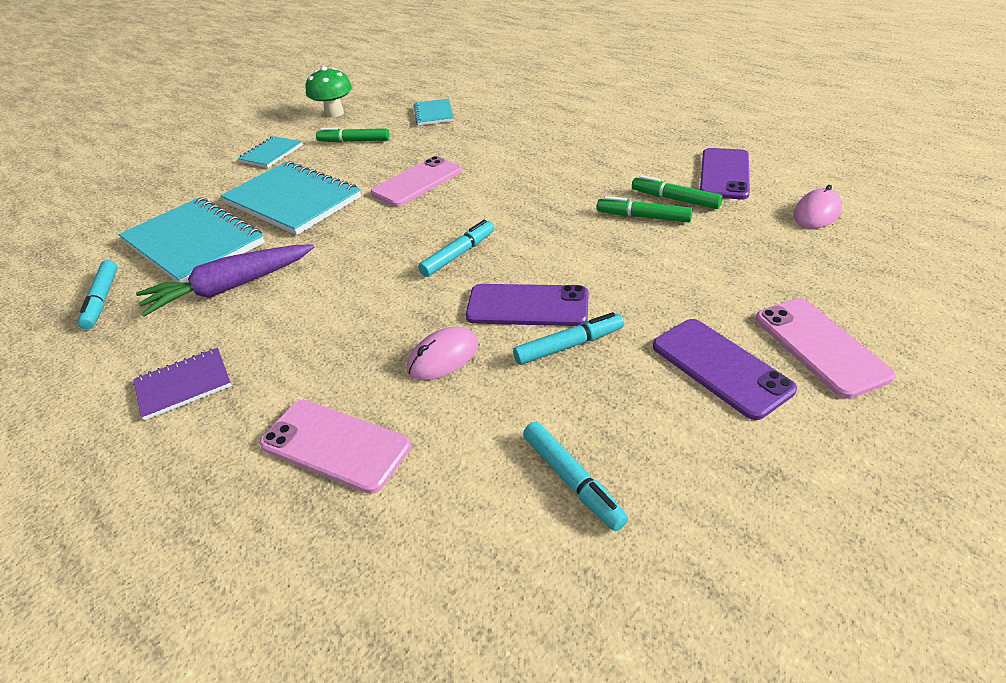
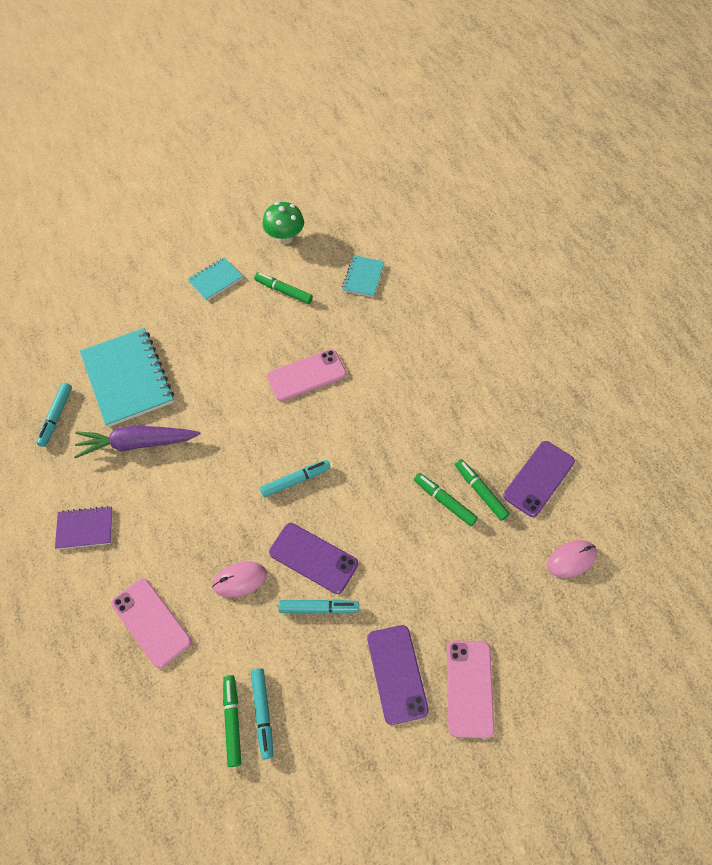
camera: 20 degrees right, 20 degrees up
(293, 201) = (209, 356): turquoise notebook -> none
(532, 509) = (232, 721): none -> green marker

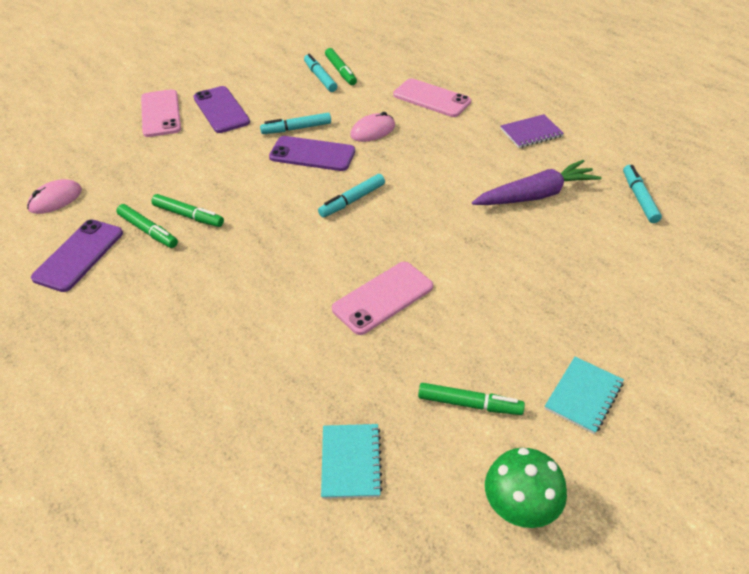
camera: 165 degrees right, 15 degrees down
(128, 378) = (597, 247): turquoise notebook -> none

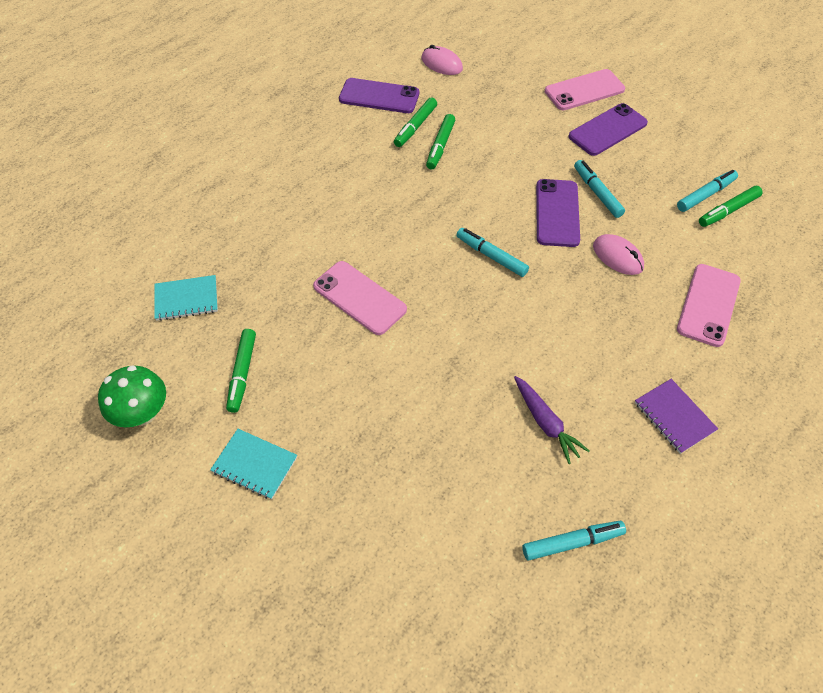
camera: 80 degrees right, 10 degrees up
(536, 195) = (545, 423): purple carrot -> purple carrot, size x0.65

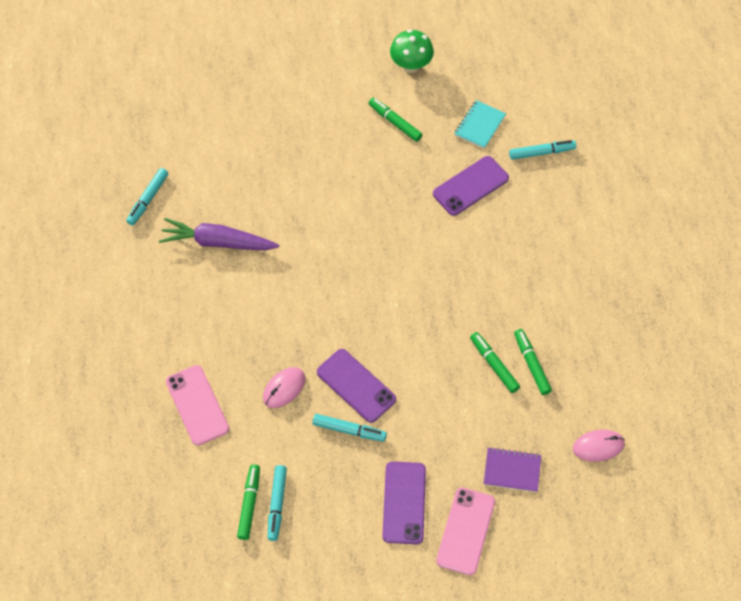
camera: 130 degrees right, 5 degrees up
(254, 465) = (329, 96): turquoise notebook -> none
(359, 298) = (395, 213): pink phone -> none
(379, 96) = (592, 366): purple phone -> purple phone (470, 186)
(491, 256) = (358, 312): turquoise marker -> turquoise marker (542, 153)
(545, 423) = (217, 242): purple carrot -> purple carrot, size x1.54
(617, 256) = (284, 388): pink mouse -> pink mouse turned 45 degrees counterclockwise
(674, 417) = (155, 309): purple notebook -> purple notebook (512, 470)

